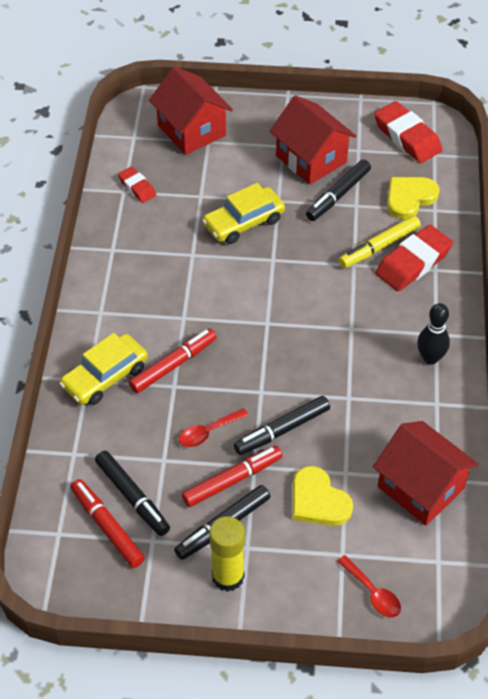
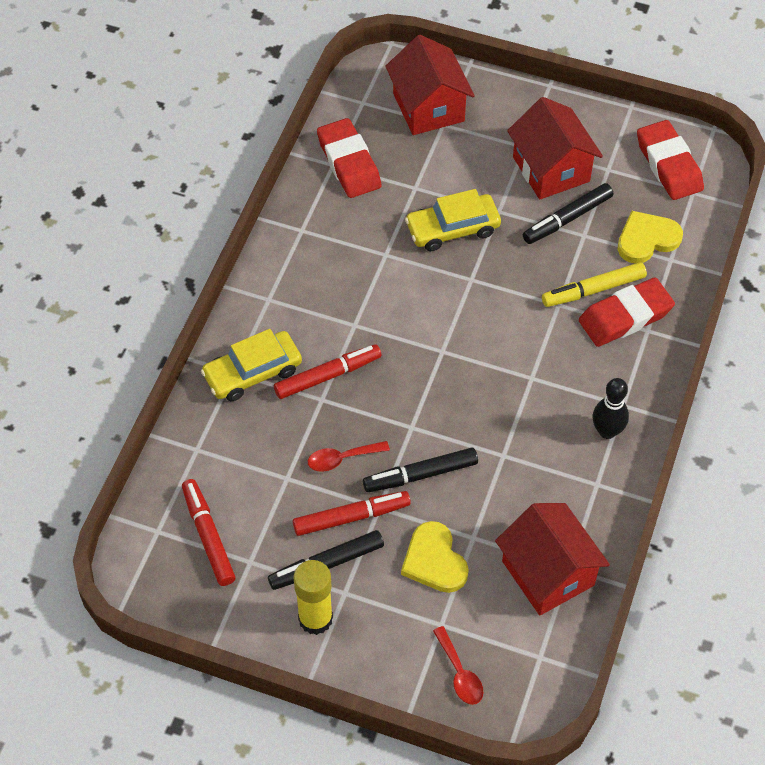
camera: 15 degrees right, 5 degrees up
(132, 497) = (243, 511): black marker -> none
(137, 187) = (349, 163): red eraser -> red eraser, size x1.78

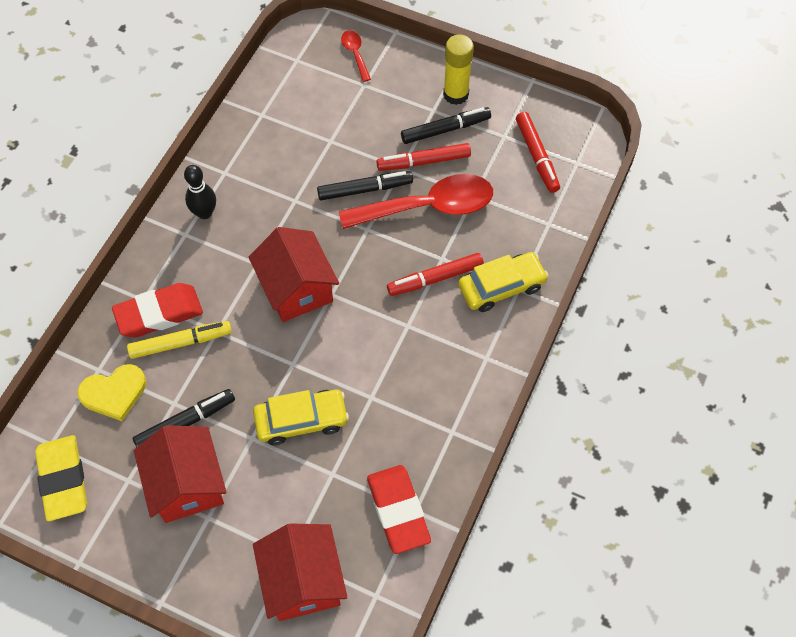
camera: 175 degrees left, 5 degrees up
(342, 458) = (427, 207): red spoon -> red spoon, size x2.24
(434, 560) = (363, 126): yellow heart -> none
(548, 573) = (278, 112): red house -> red house (297, 289)
(669, 165) = (63, 480): red eraser -> yellow eraser

